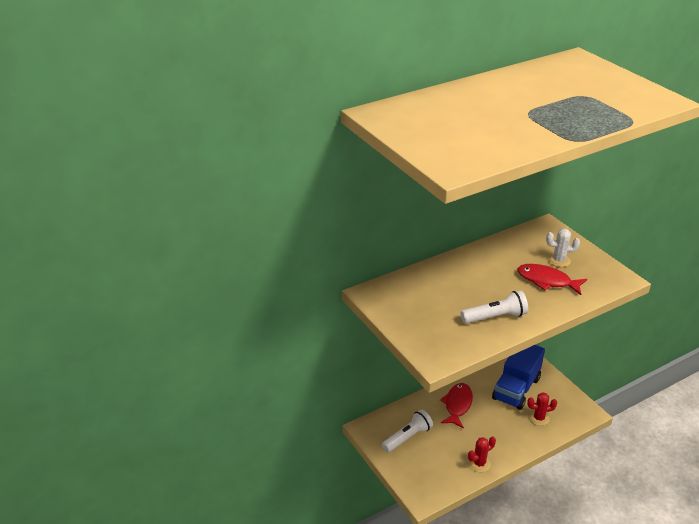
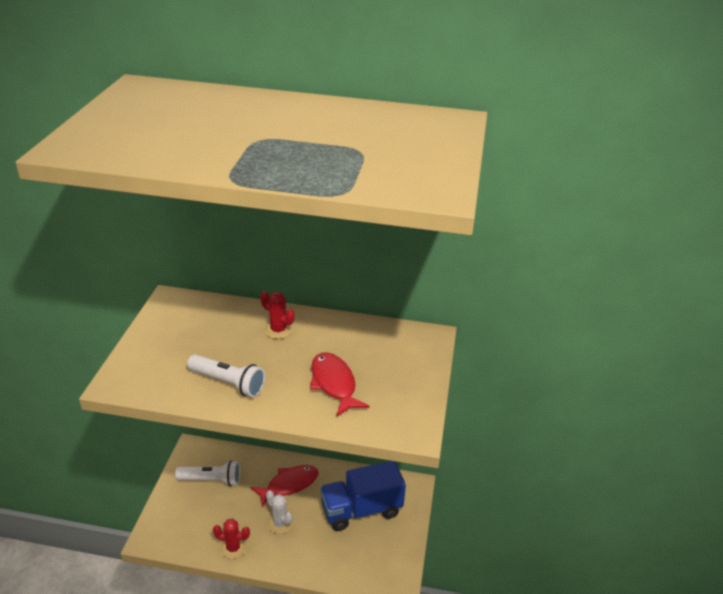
camera: 40 degrees right, 0 degrees up
(539, 418) = (343, 551): red cactus -> red cactus (278, 330)
(559, 260) = (381, 373): white cactus -> white cactus (280, 523)

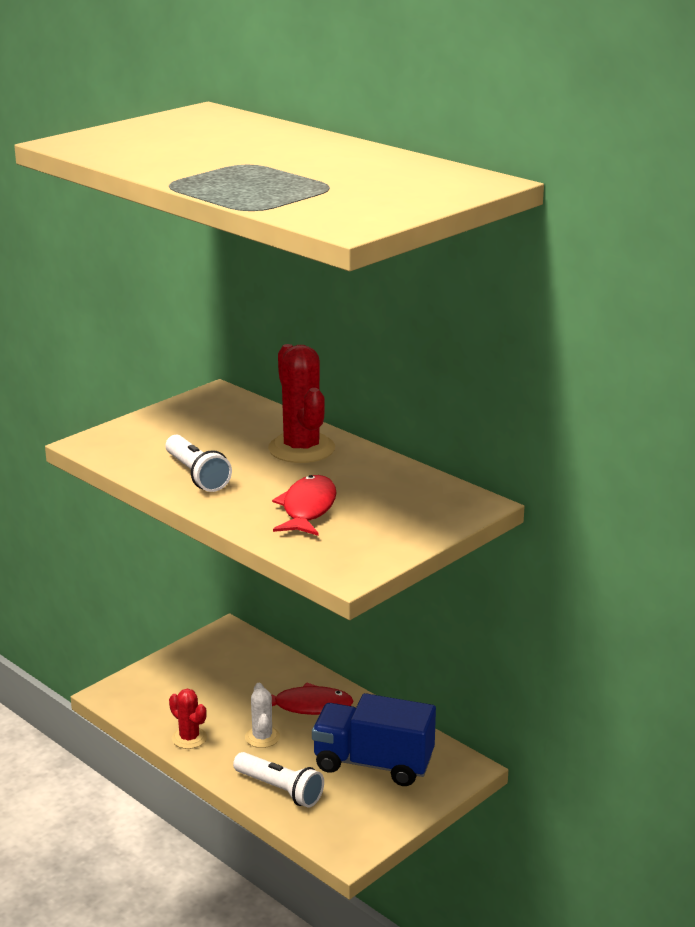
camera: 35 degrees right, 10 degrees down
(211, 480) = (222, 668): white flashlight -> white flashlight (280, 790)
(278, 330) = (301, 449): red cactus -> red cactus, size x1.81

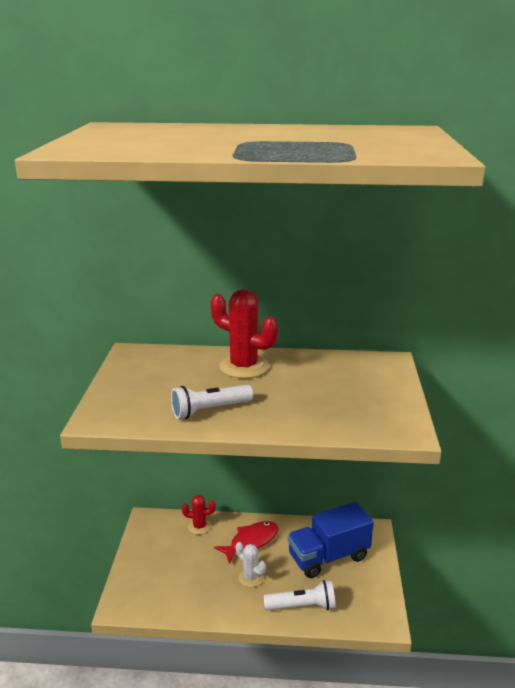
camera: 40 degrees left, 0 degrees up
(189, 738) = (208, 605): red cactus -> red cactus (199, 526)
(196, 475) = (209, 410): white flashlight -> white flashlight turned 135 degrees clockwise
(307, 509) = (314, 402): red fish -> none

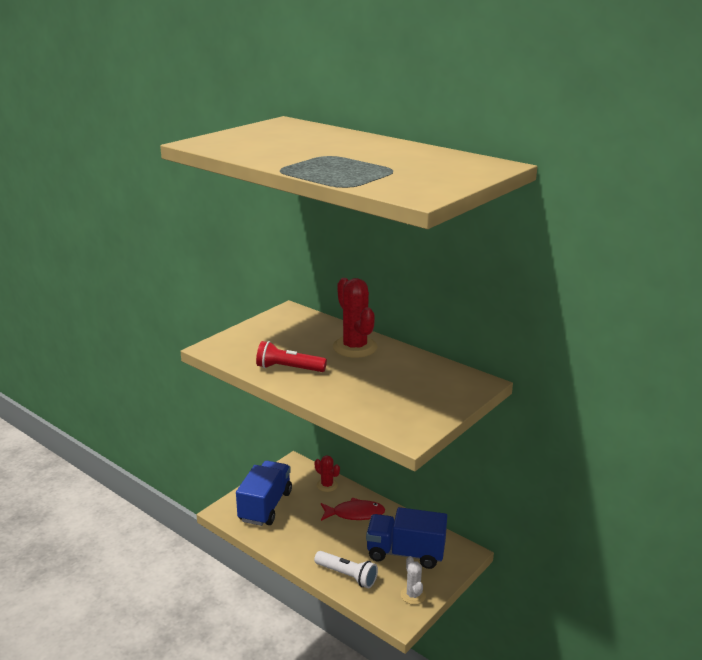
camera: 35 degrees right, 0 degrees up
(159, 577) = (265, 506): none -> blue truck
(209, 410) = (288, 368): white flashlight -> red flashlight
(250, 577) = (329, 538): white cactus -> white cactus (413, 595)

